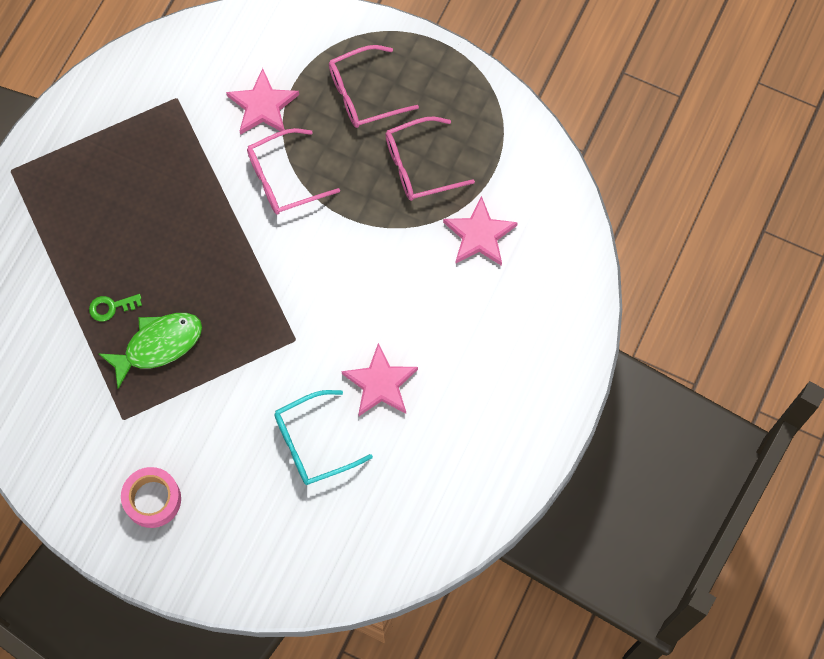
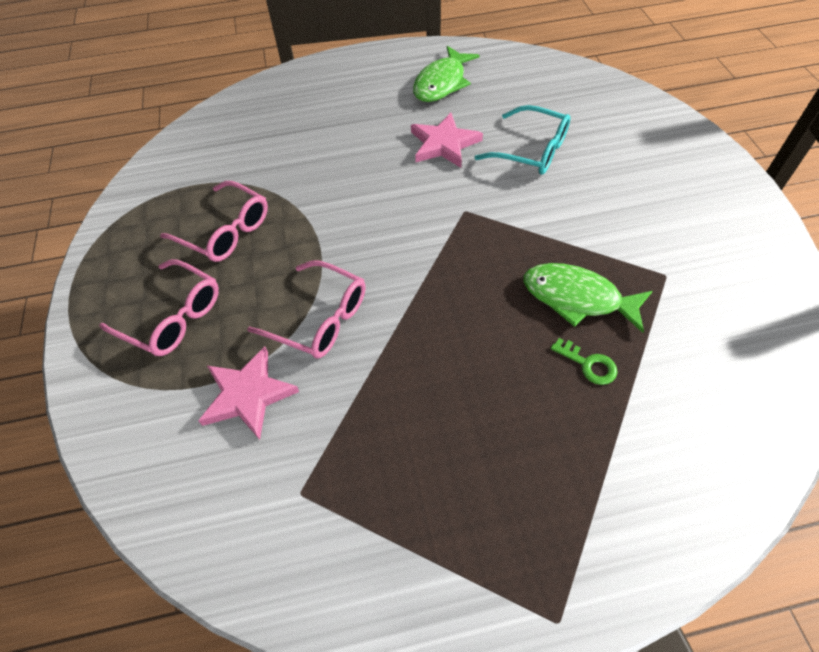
camera: 125 degrees left, 15 degrees down
(152, 499) = (693, 210): pink tape -> none
(462, 446) = (442, 83): none -> green fish
(479, 235) = (263, 161): pink star -> none

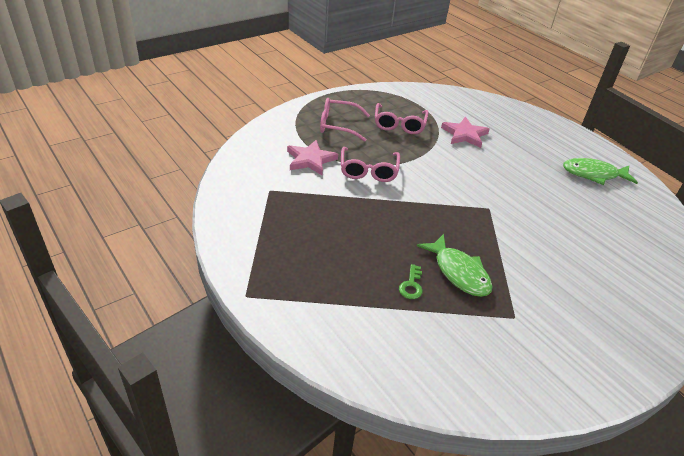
camera: 60 degrees right, 15 degrees down
(174, 318) = (337, 125): pink glasses -> pink glasses turned 90 degrees clockwise
(444, 144) = (537, 187): pink star -> pink star (464, 134)
(532, 151) = (571, 230): turquoise glasses -> none
(577, 298) = (459, 272): green fish -> green fish turned 150 degrees clockwise

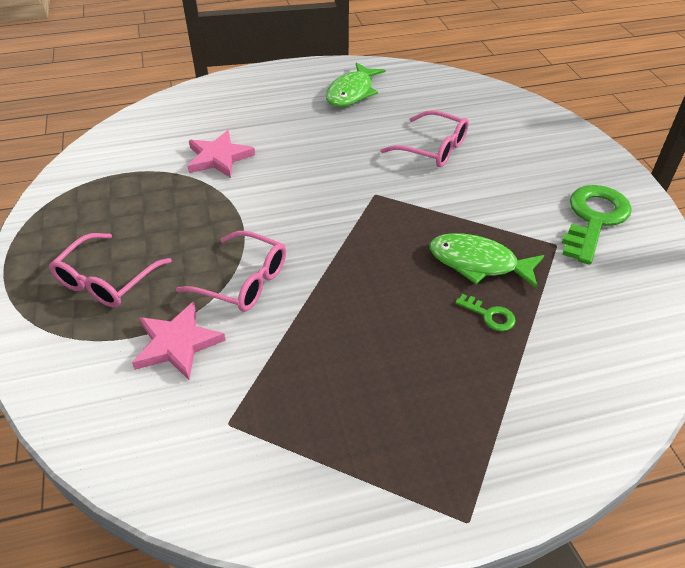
camera: 65 degrees left, 5 degrees up
(399, 125) = (154, 211): pink glasses -> pink glasses (434, 149)
(459, 272) = (478, 263): green fish -> green fish turned 150 degrees counterclockwise
(567, 340) = (593, 219): none -> green key

